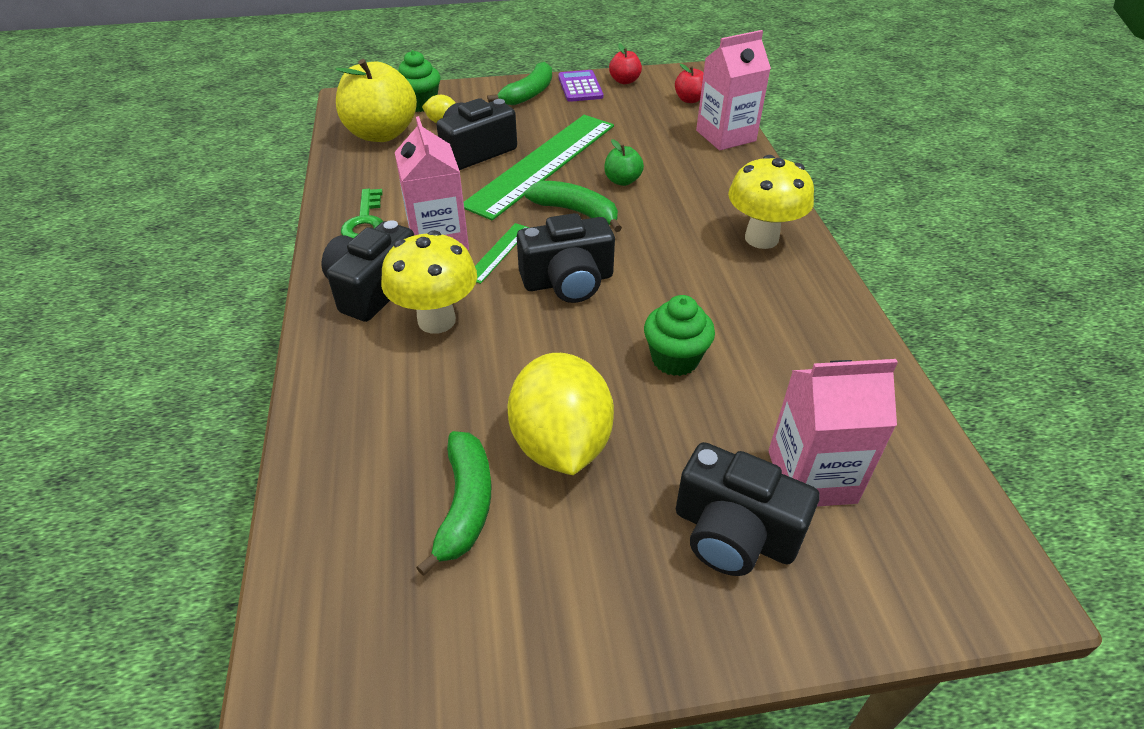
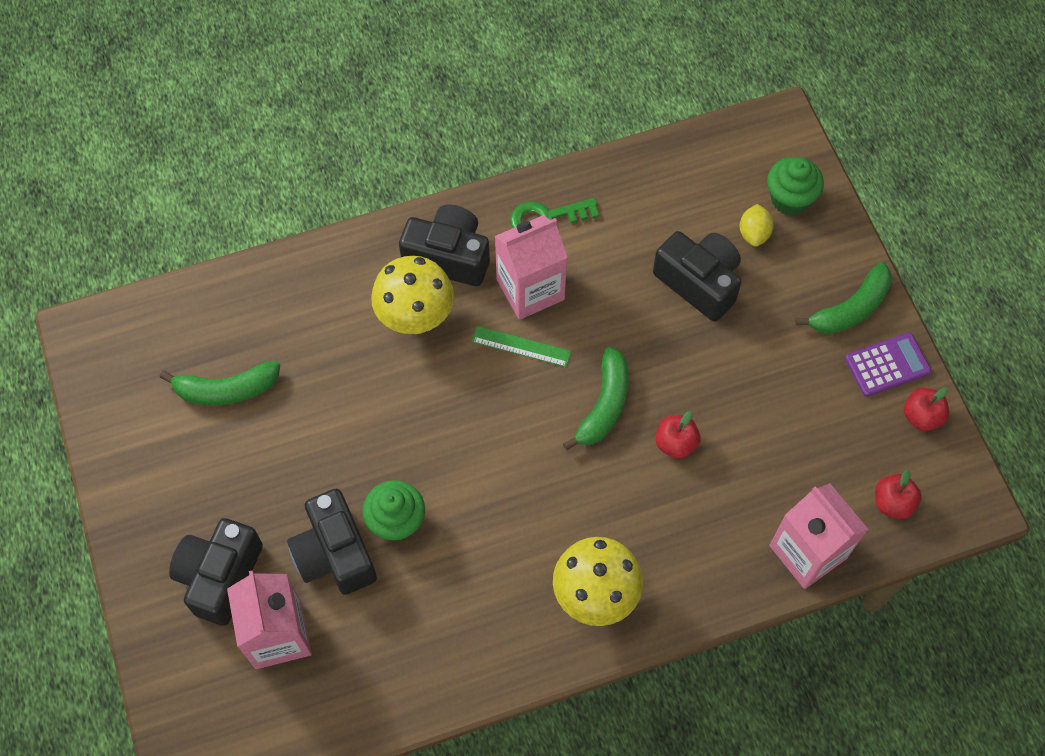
camera: 80 degrees right, 20 degrees up
(381, 134) = (712, 180): yellow apple -> none
(528, 94) = (850, 309): green banana -> green banana turned 60 degrees counterclockwise
(542, 164) = (690, 355): green ruler -> none
(561, 444) = (290, 444): yellow lemon -> none
(568, 281) = (488, 416): black camera -> black camera (334, 553)
(622, 181) = (675, 443): green apple -> red apple

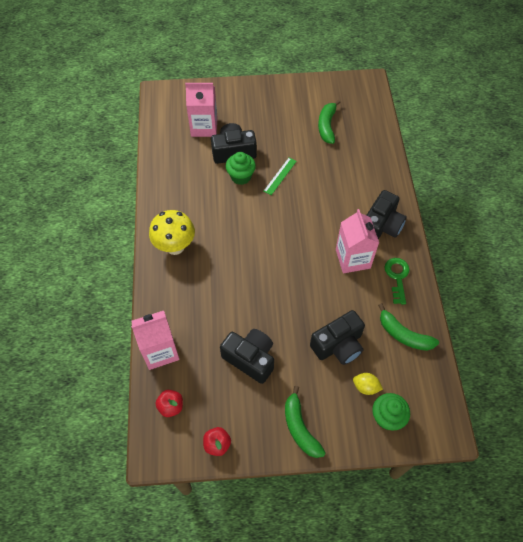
camera: 105 degrees right, 5 degrees down
(220, 576) = (237, 112): black camera -> black camera (250, 359)
(416, 319) = (347, 204): yellow mushroom -> none
(521, 346) = (319, 246): green ruler -> green ruler (280, 176)
(604, 405) = (274, 276): green banana -> green banana (403, 334)
(675, 443) = (242, 304): red apple -> none
(887, 365) = (256, 436): purple calculator -> none

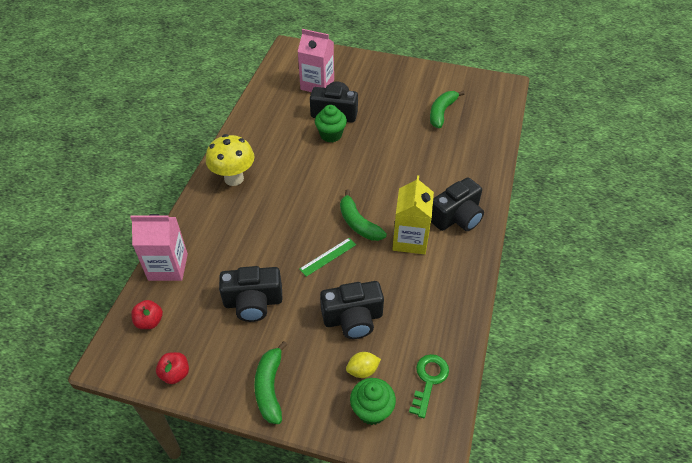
camera: 20 degrees right, 10 degrees down
(250, 359) = (253, 302): black camera -> black camera turned 120 degrees clockwise
(280, 176) = (371, 144): green ruler -> green ruler (328, 256)
(353, 259) = (410, 240): pink carton -> yellow carton
(365, 387) = (362, 370): yellow lemon -> yellow lemon turned 60 degrees counterclockwise
(397, 277) = (451, 271): green key -> green key (429, 380)
(403, 334) = (431, 331): green banana -> green banana (358, 223)

